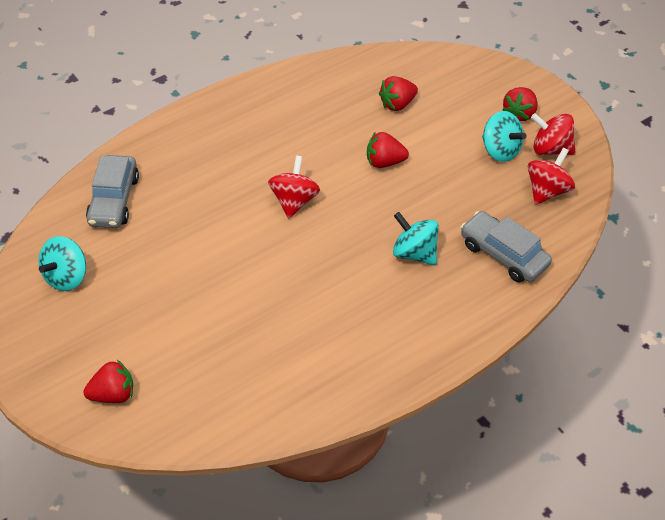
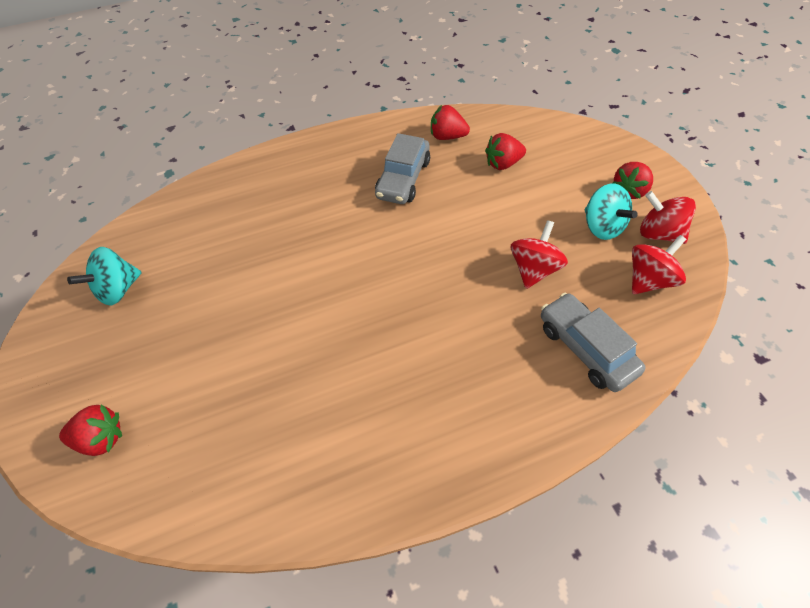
camera: 15 degrees right, 5 degrees up
(114, 200) = (197, 217): grey car -> grey car (403, 179)
(294, 201) = (371, 247): red spinning top -> red spinning top (534, 269)
(384, 162) = (475, 220): red strawberry -> red strawberry (447, 136)
(414, 253) = (483, 328): turquoise spinning top -> none

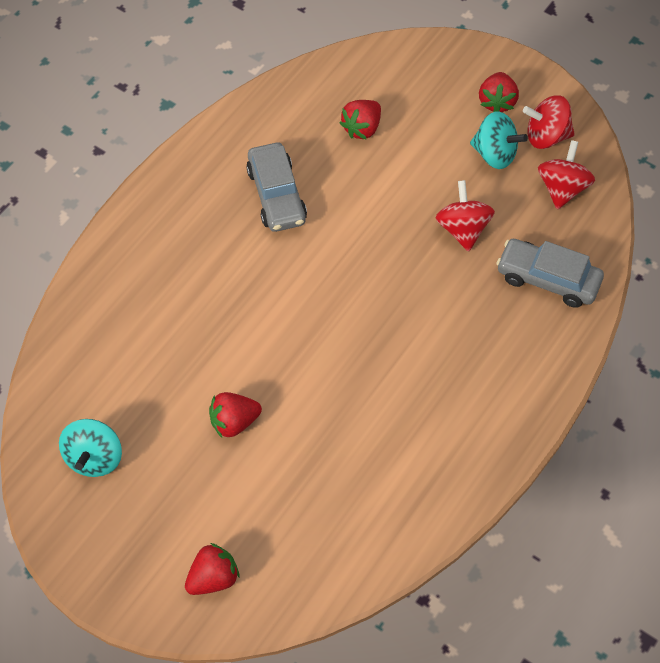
camera: 35 degrees left, 5 degrees up
(447, 136) = (284, 122): red strawberry -> red strawberry (234, 422)

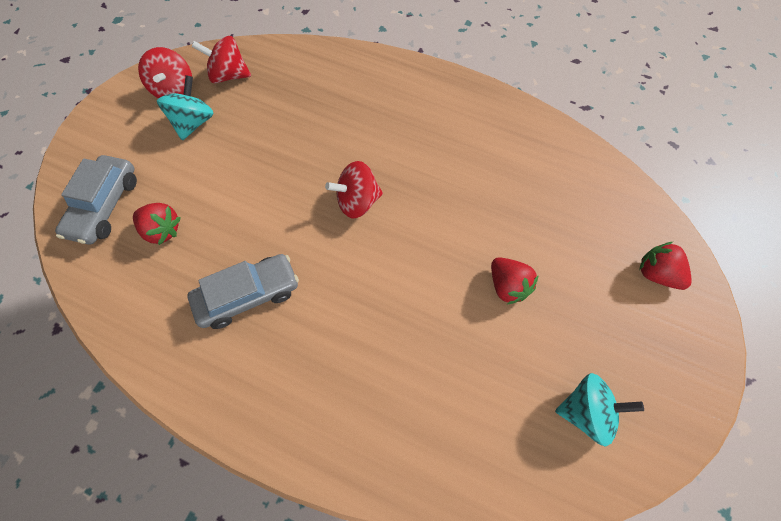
camera: 100 degrees left, 5 degrees up
(463, 229) = (275, 137): red spinning top -> red spinning top (357, 201)
(497, 102) = (135, 126): red strawberry -> none
(548, 279) = (318, 78): grey car -> grey car (105, 206)

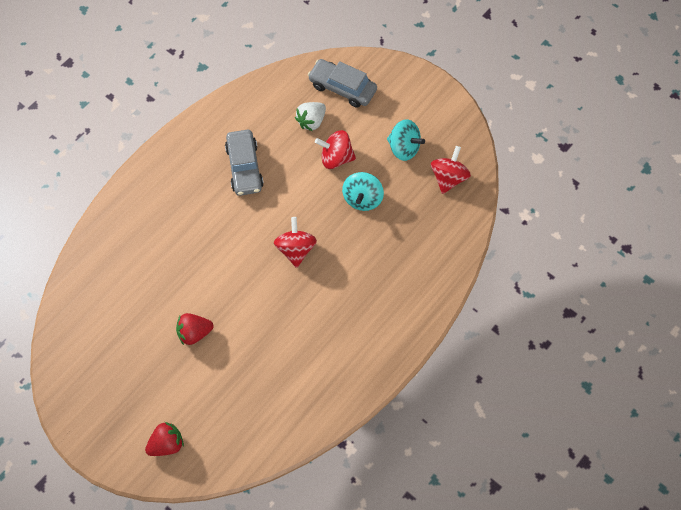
camera: 105 degrees right, 0 degrees up
(162, 230) = (311, 121): red strawberry -> white strawberry
(174, 89) = (442, 137): red spinning top -> red spinning top (336, 158)
(586, 411) = (95, 351): turquoise spinning top -> turquoise spinning top (362, 199)

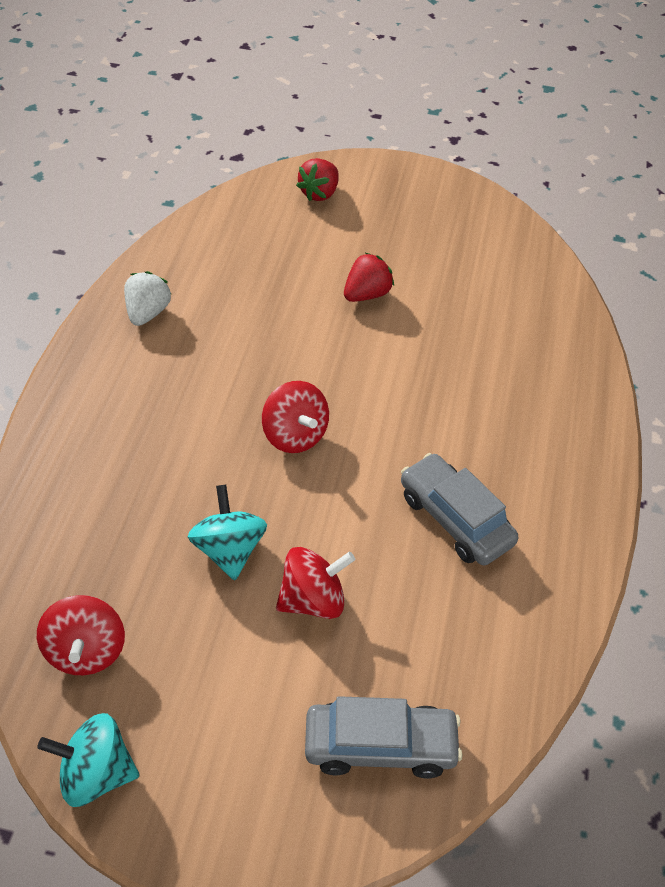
camera: 150 degrees right, 15 degrees down
(311, 121) = (397, 648): white strawberry -> white strawberry (147, 313)
(404, 148) = (196, 672): turquoise spinning top -> turquoise spinning top (96, 774)

